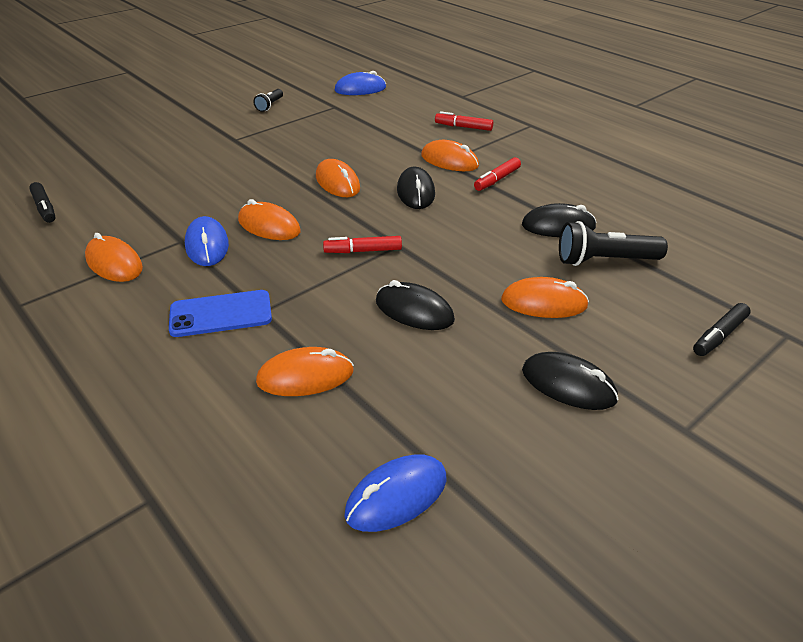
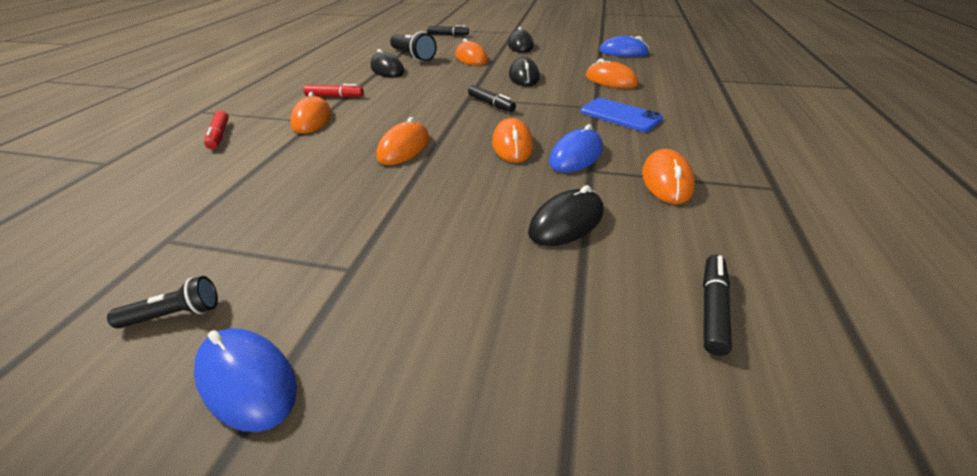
camera: 125 degrees left, 0 degrees up
(360, 89) = (67, 250): blue mouse -> blue mouse (247, 380)
(363, 251) = (491, 104): red marker -> black marker
(415, 192) = (386, 114): black mouse -> black mouse (566, 222)

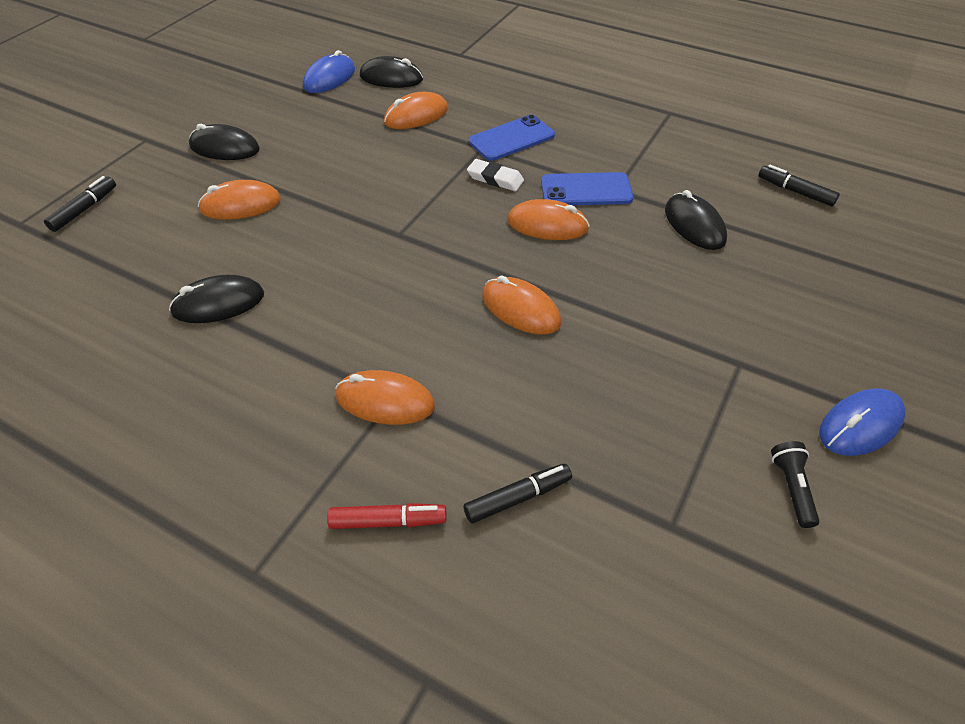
camera: 75 degrees left, 10 degrees up
(335, 97) = (304, 374): red marker -> none
(413, 56) = (171, 266): black flashlight -> none
(491, 104) = (431, 219): black marker -> black marker (518, 498)
(524, 77) = (356, 174): black mouse -> black mouse (391, 78)
(557, 117) = (495, 179): none -> white eraser
(576, 155) = (586, 190): blue mouse -> blue phone
(666, 180) = (645, 156): orange mouse -> none

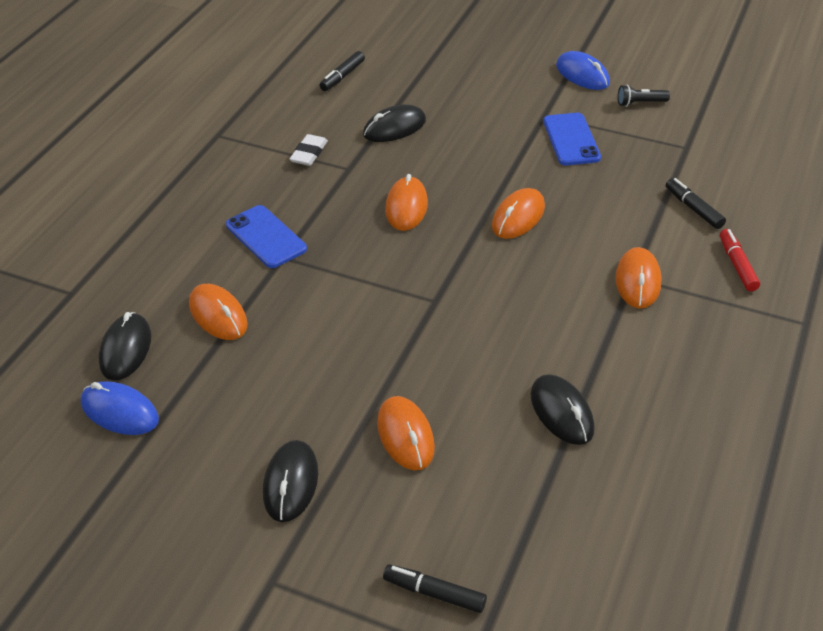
camera: 95 degrees left, 5 degrees down
(495, 179) = (338, 244): white eraser -> white eraser (309, 153)
(586, 190) = (352, 186): blue phone -> blue phone (571, 140)

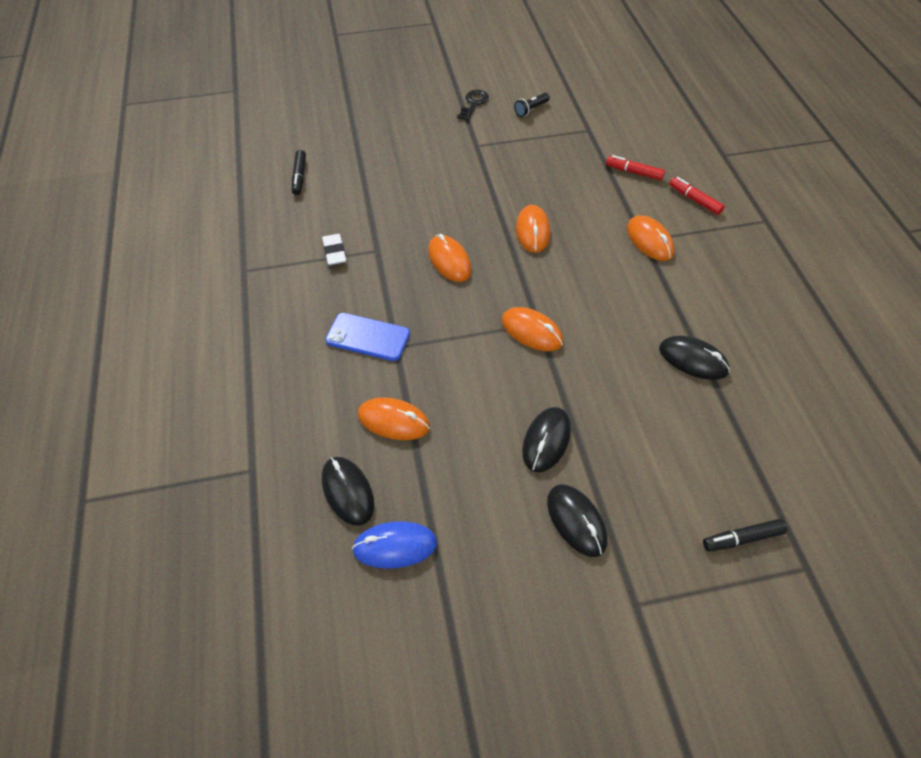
camera: 35 degrees left, 10 degrees up
(394, 128) = (380, 201): black mouse -> black mouse (546, 441)
(405, 436) = (616, 436): orange mouse -> orange mouse (532, 331)
(571, 140) = (512, 156): blue phone -> none
(582, 75) = (473, 104): blue mouse -> black key
(693, 208) = (634, 172): black marker -> red marker

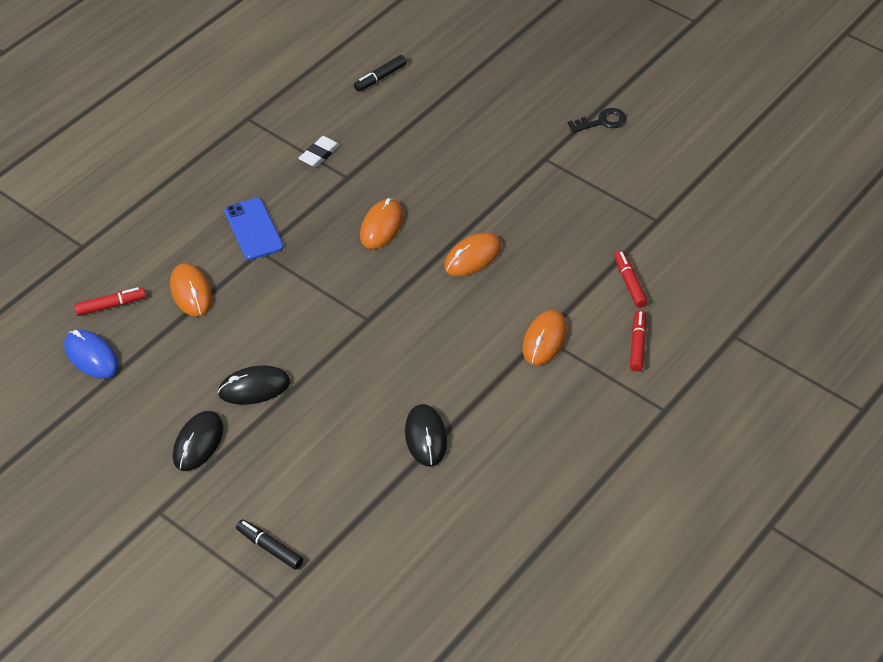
camera: 50 degrees right, 5 degrees down
(348, 492) = (111, 305): black mouse -> red marker
(531, 110) = (640, 164): black flashlight -> none
(532, 331) = (355, 320): orange mouse -> none

